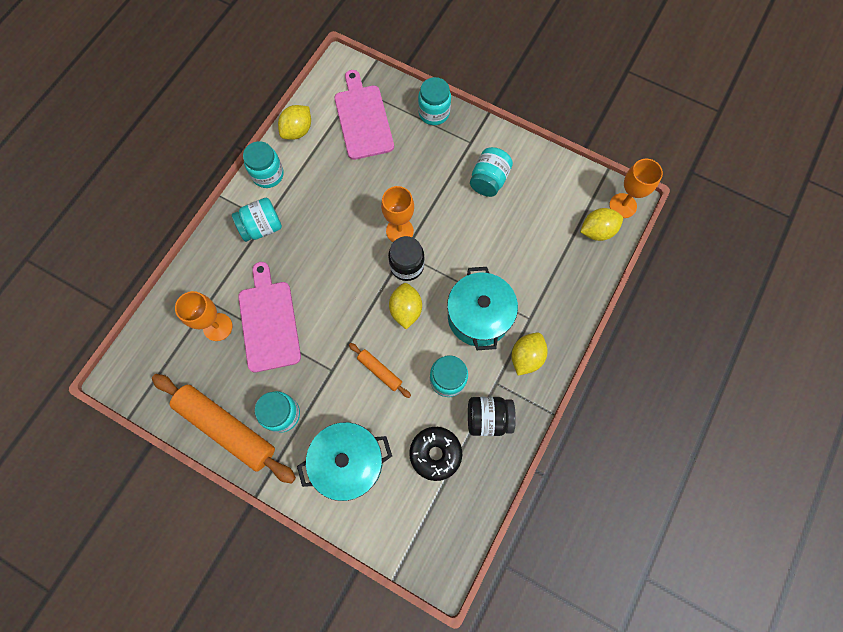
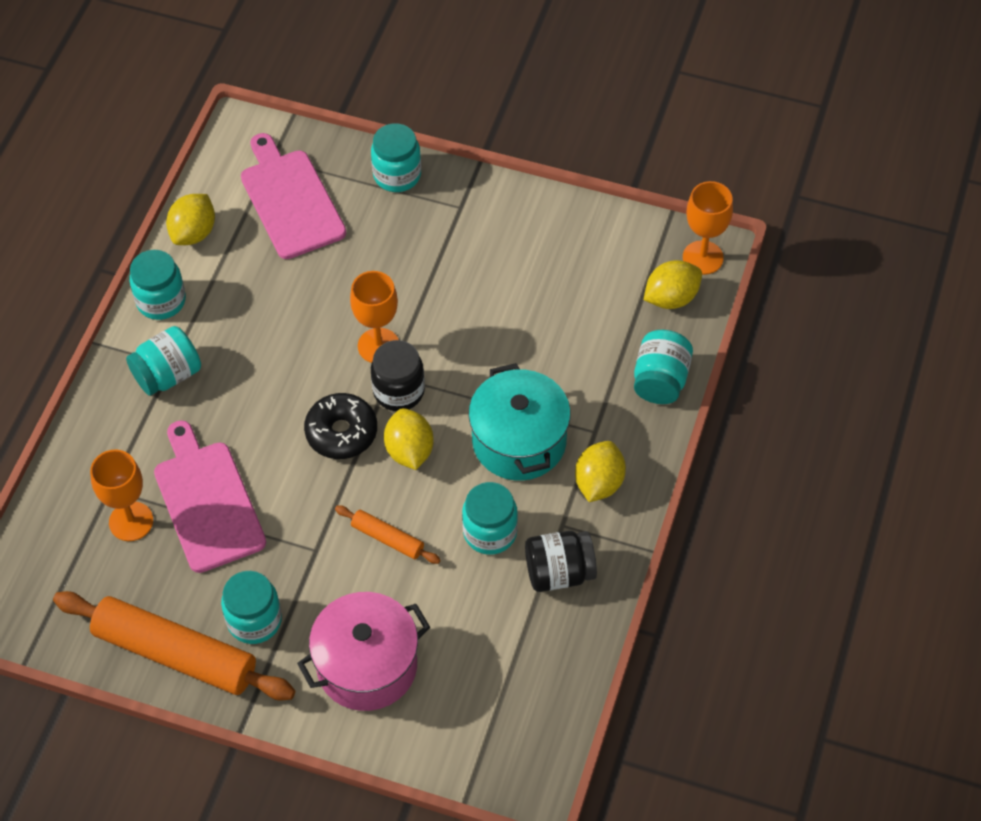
camera: 10 degrees left, 15 degrees down
(348, 462) = (367, 666): turquoise pot -> pink pot
(435, 454) = (491, 632): black donut -> black donut (341, 432)
(488, 180) = (498, 255): turquoise jar -> turquoise jar (660, 380)

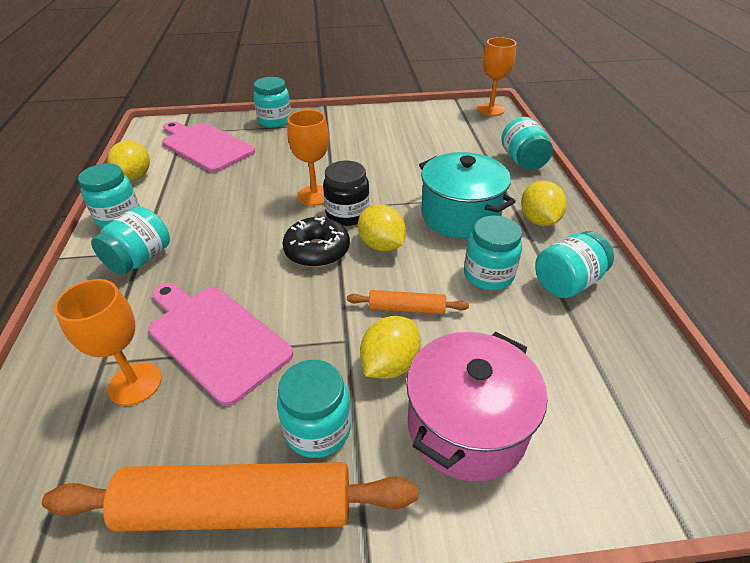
camera: 25 degrees left, 15 degrees down
(559, 572) = (567, 282): black jar -> turquoise jar
(671, 298) = (490, 127): yellow lemon -> yellow lemon (390, 364)

